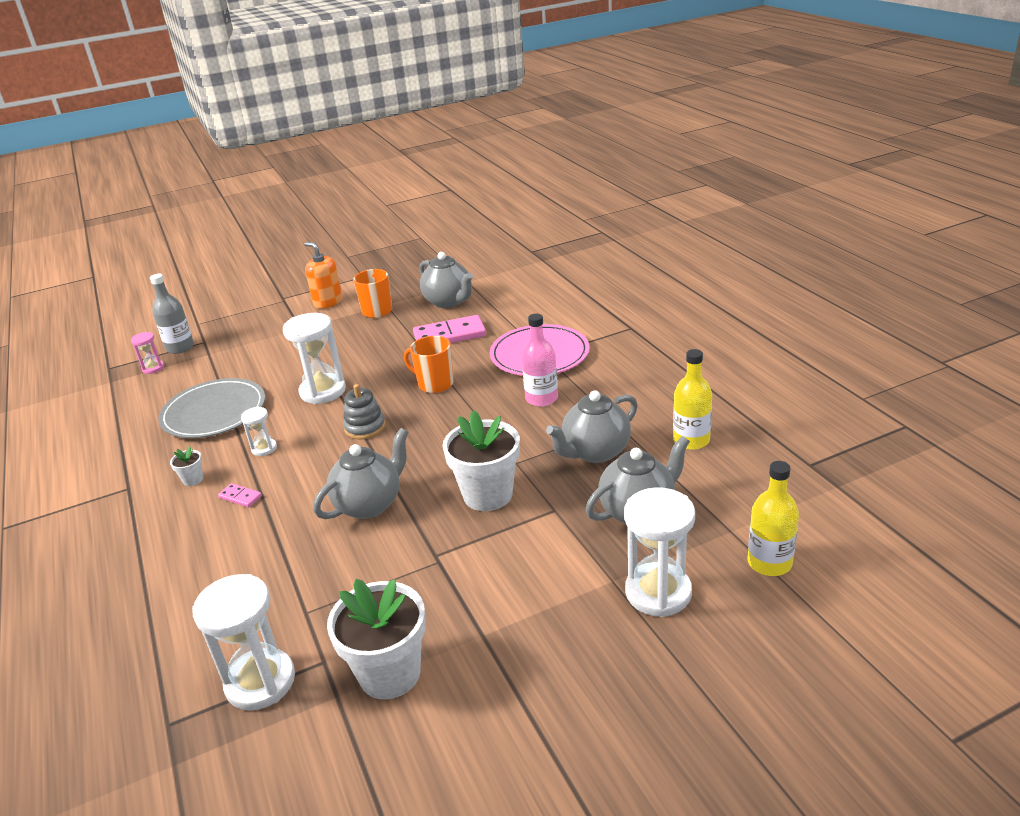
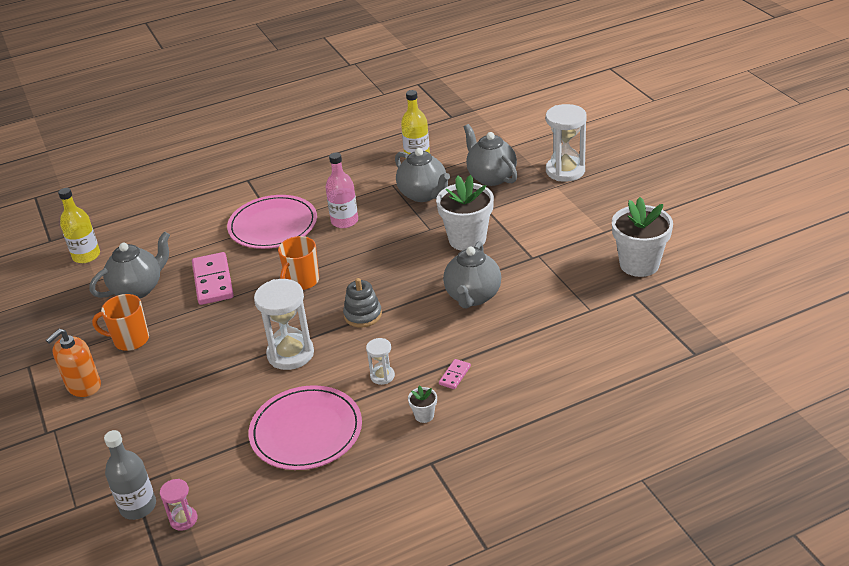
camera: 90 degrees left, 5 degrees up
(214, 412) = (306, 431): grey plate -> pink plate
(260, 682) = (654, 319): white hourglass -> none
(369, 504) = (473, 296): grey teapot -> grey teapot turned 120 degrees counterclockwise
(769, 563) = (540, 135): yellow bottle -> yellow bottle (86, 256)

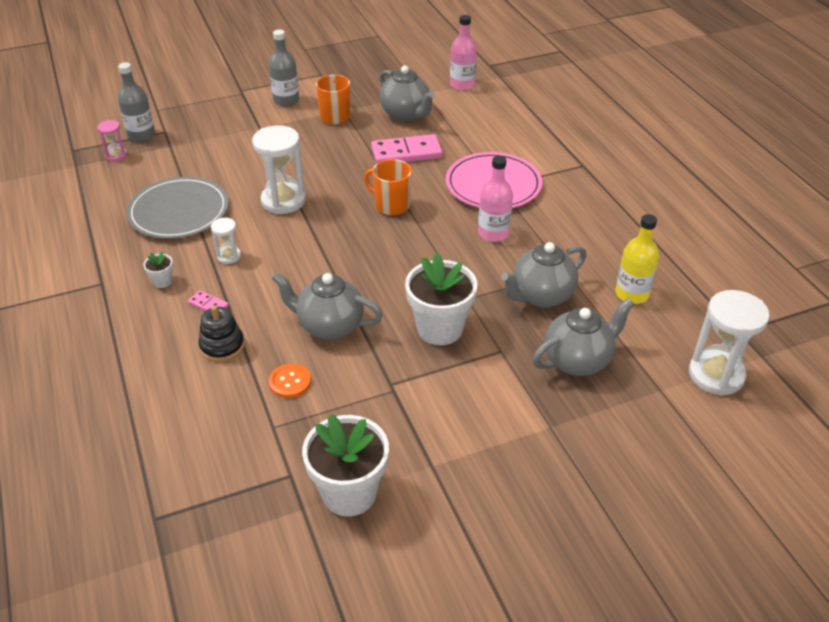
camera: 90 degrees right, 5 degrees up
(83, 386) = (286, 100): orange soap dispenser -> grey bottle
(86, 256) = (462, 85): yellow bottle -> pink bottle
(306, 431) = (179, 211): pink plate -> grey plate
(363, 315) = (324, 245): grey stacking toy -> none
(507, 355) = (222, 346): none -> black stacking toy
(541, 308) = (290, 382): none -> orange button
(565, 171) = (590, 442): white hourglass -> white hourglass (716, 375)

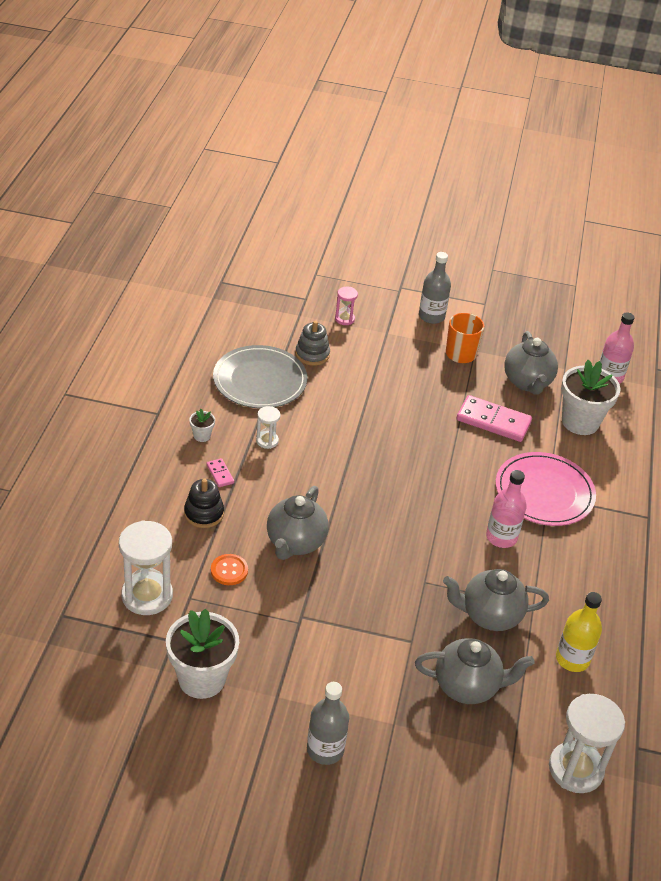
camera: 30 degrees right, 0 degrees up
(116, 155) = (250, 303): pink hourglass -> pink hourglass (344, 319)
(141, 135) = (284, 293): grey bottle -> grey bottle (325, 749)
(209, 170) = (312, 354): none -> grey stacking toy
(283, 201) = (349, 413): white hourglass -> white hourglass (147, 596)
(330, 326) = (295, 543): grey teapot -> grey teapot turned 120 degrees counterclockwise
(391, 205) = (435, 464): orange mug -> none
(440, 328) = (379, 594): white flower pot -> white flower pot (580, 422)

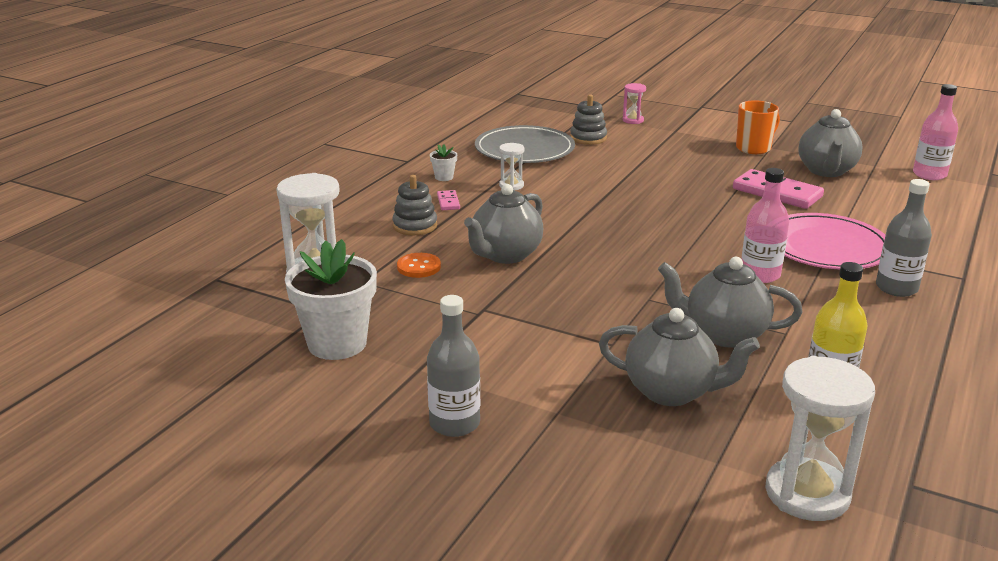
camera: 20 degrees right, 15 degrees down
(204, 513) = (415, 226): black stacking toy -> grey stacking toy
(431, 316) = (728, 124): grey bottle -> grey bottle (896, 288)
(580, 422) = (885, 201): white flower pot -> none

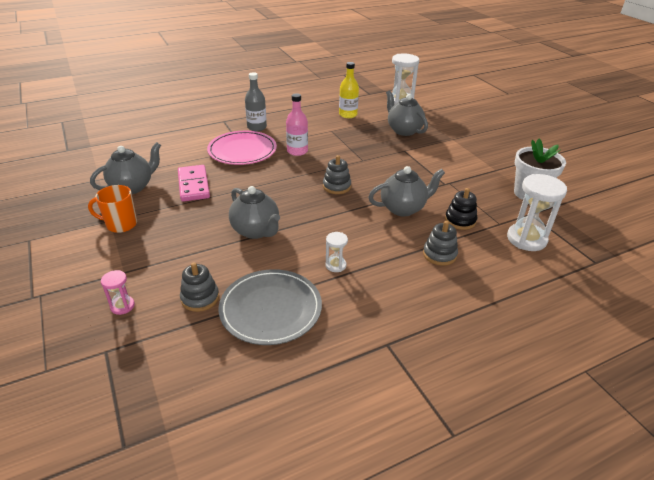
camera: 145 degrees left, 10 degrees up
(419, 267) = (460, 220): orange button -> black stacking toy
(444, 177) = (375, 301): white flower pot -> none
(448, 202) = (398, 268): pink domino -> none
(454, 423) = (494, 148): grey bottle -> none
(623, 249) = (336, 186): none -> grey stacking toy
(723, 334) = (355, 138): grey teapot -> grey teapot (256, 231)
(929, 174) = (94, 162): pink bottle -> none

